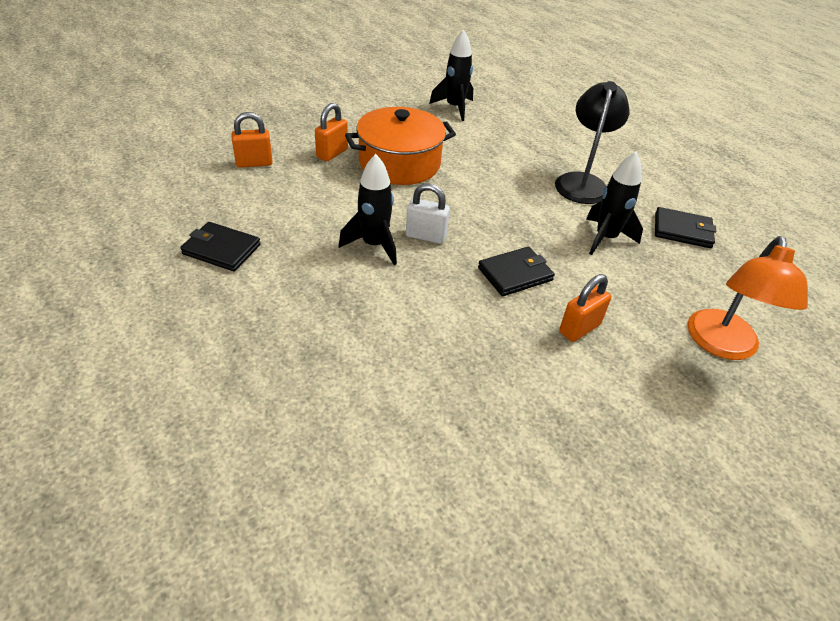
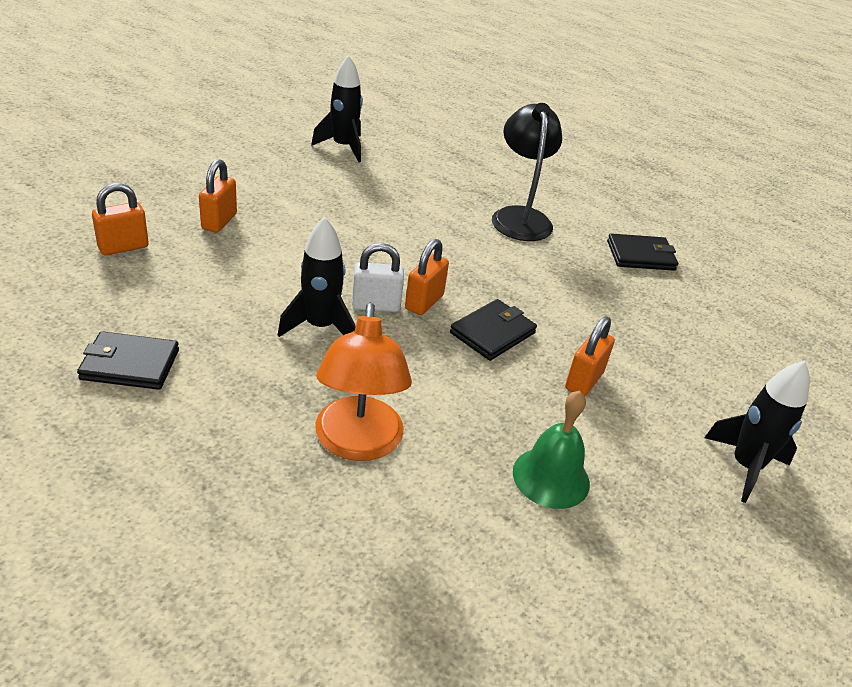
camera: 20 degrees left, 5 degrees down
(399, 163) = (307, 223): orange pot -> none
(467, 240) = (424, 302): none -> orange padlock
(513, 403) = (551, 477): none -> green bell
(605, 238) = (569, 276): black rocket -> black rocket (745, 467)
(722, 345) = (725, 371): orange lamp -> orange lamp (358, 444)

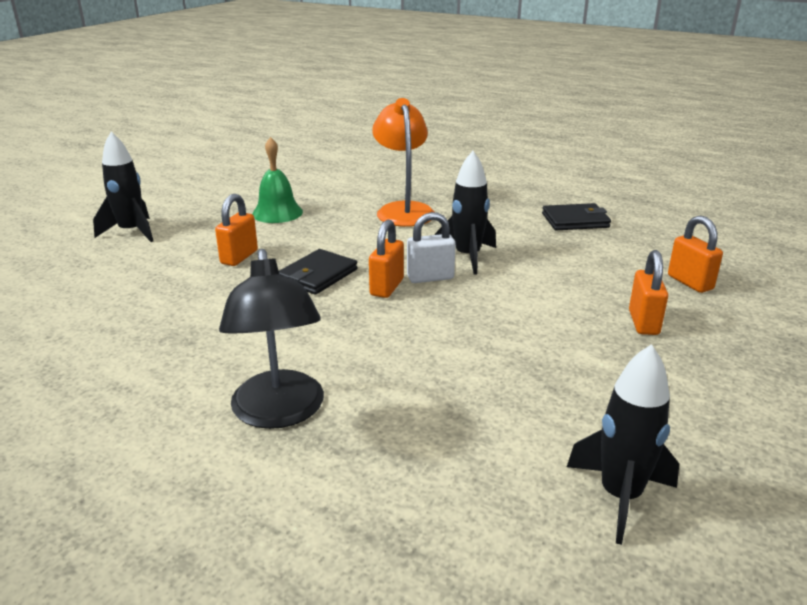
camera: 175 degrees right, 10 degrees down
(123, 247) = (690, 282): orange padlock -> orange padlock turned 75 degrees counterclockwise
(641, 256) = (109, 386): black wallet -> none

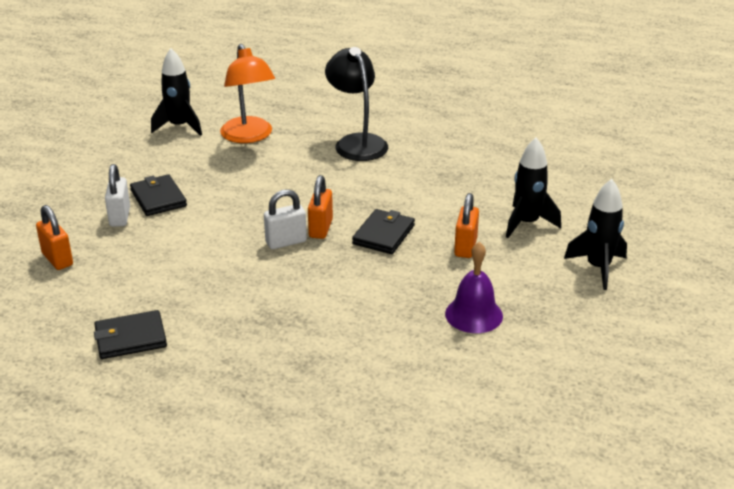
camera: 170 degrees right, 5 degrees up
(277, 213) = (474, 314): green bell -> purple bell
(403, 210) = (331, 336): orange lamp -> orange lamp (249, 136)
(467, 257) = (254, 269): black rocket -> black rocket (527, 223)
(601, 343) = (158, 198): none -> black wallet
(643, 323) = (120, 217): orange padlock -> white padlock

